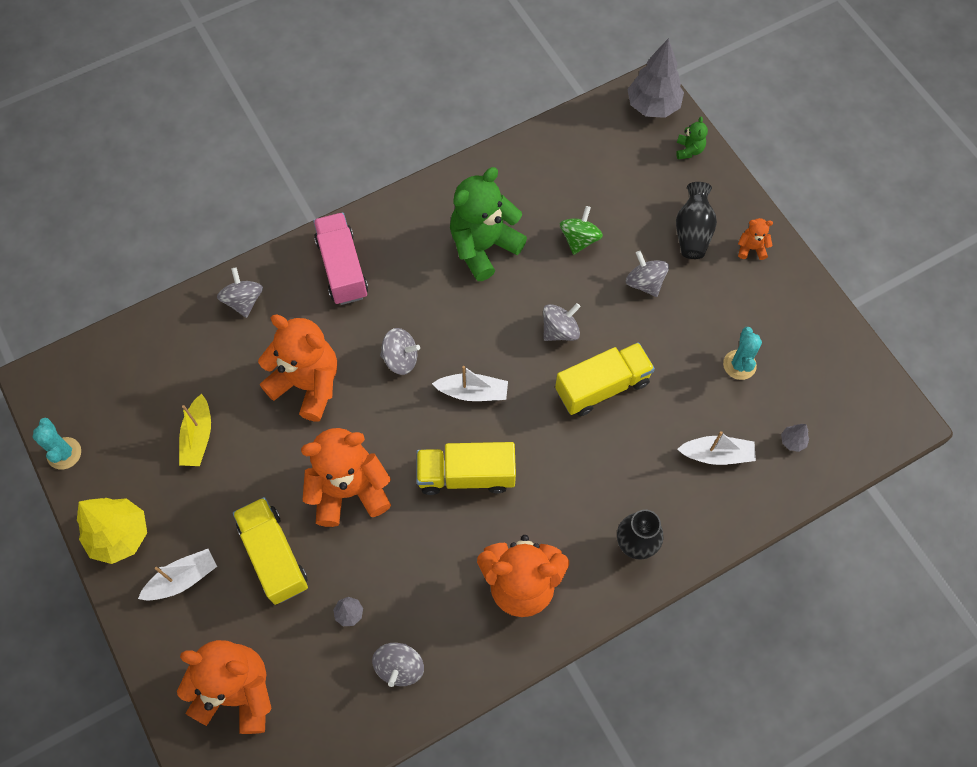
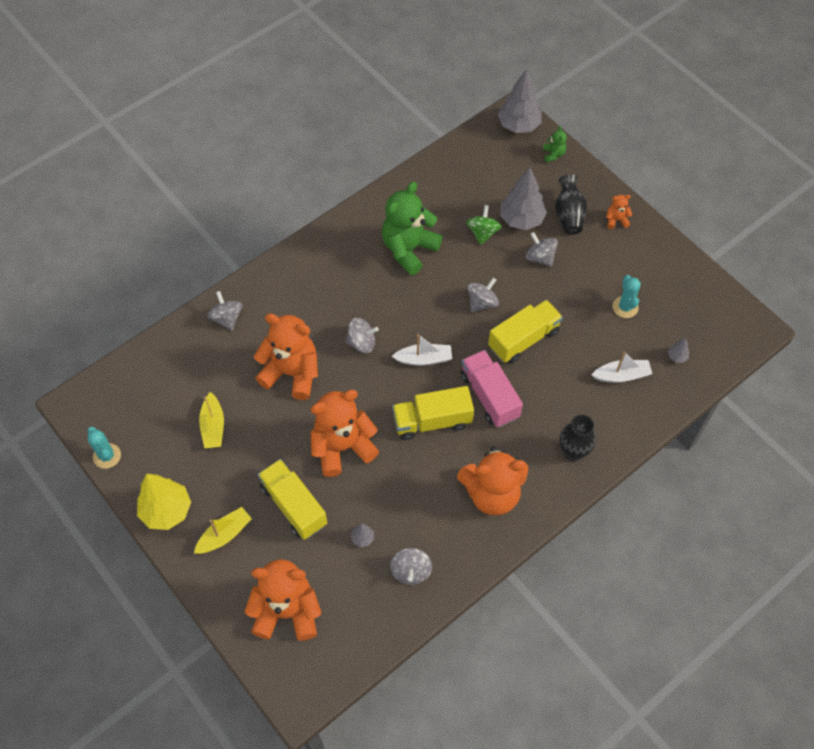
camera: 10 degrees left, 5 degrees down
(182, 579) = (224, 535): white boat -> yellow boat
(342, 268) = (300, 281): pink truck -> pink truck (489, 396)
(631, 229) = (521, 219): none -> grey tree

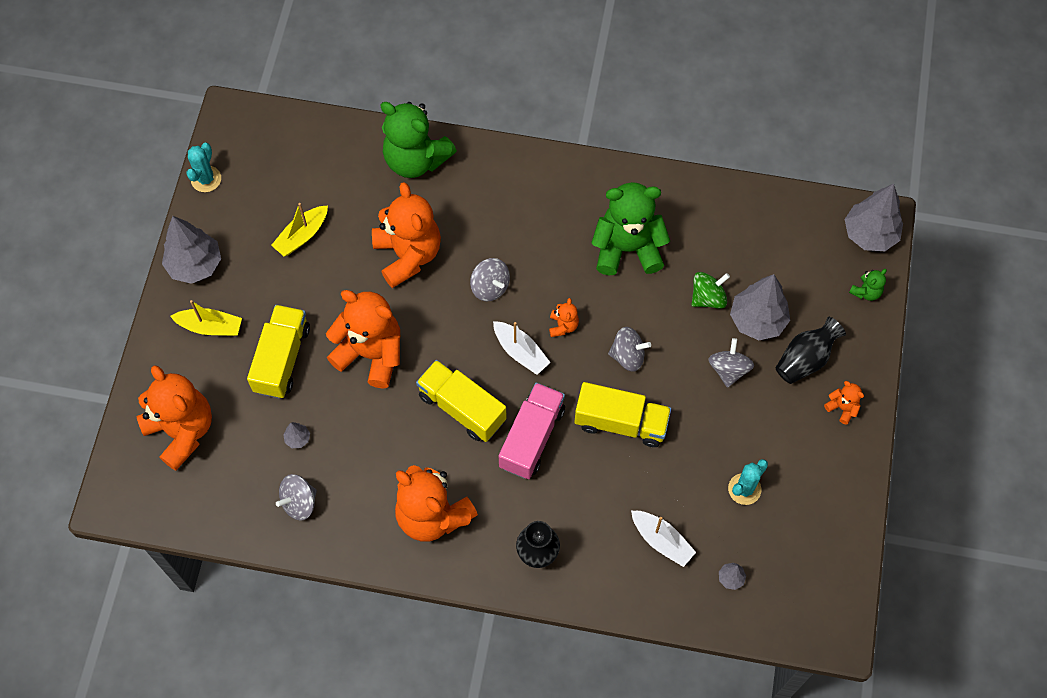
camera: 50 degrees right, 5 degrees up
(166, 511) = (195, 265): yellow tree -> grey tree
(227, 318) = (415, 159): grey spinning top -> green teddy bear
(428, 322) = (563, 326): none -> orange teddy bear

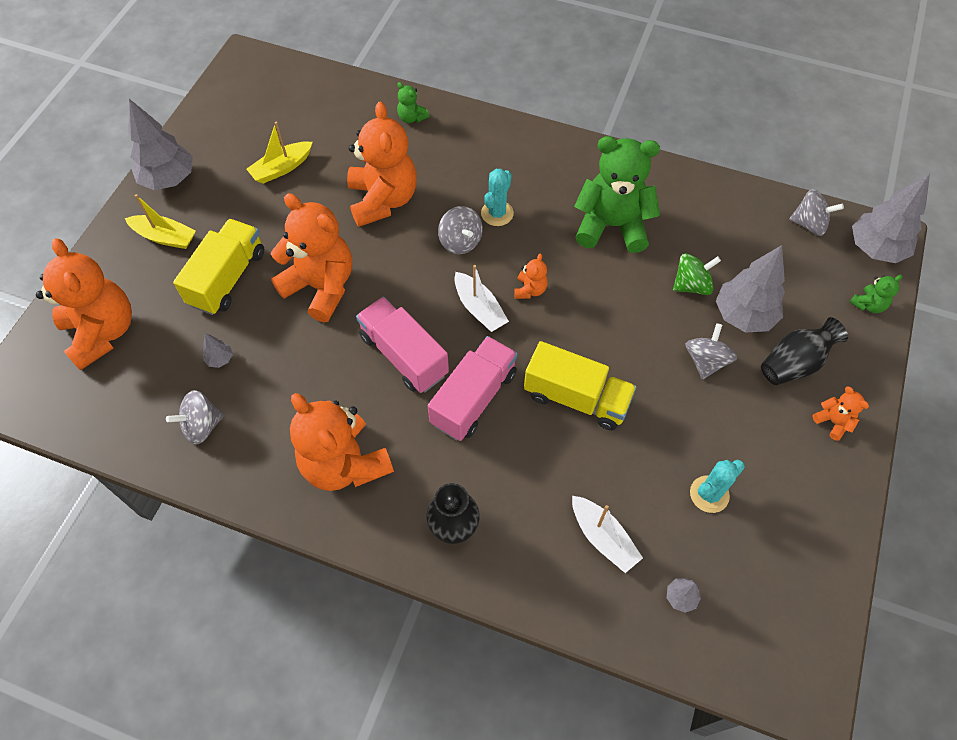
camera: 10 degrees right, 5 degrees down
(206, 179) = (204, 107): turquoise cactus -> turquoise cactus (497, 213)
(415, 159) = (412, 118): green teddy bear -> green teddy bear, size x0.43
(462, 408) = (404, 355): yellow truck -> pink truck
(628, 356) = (595, 330): grey spinning top -> grey spinning top (809, 224)

